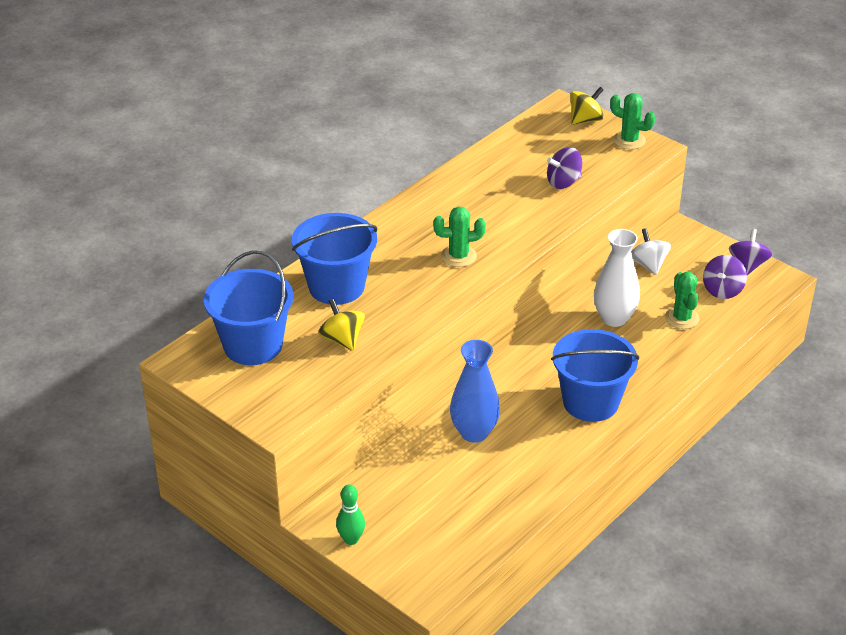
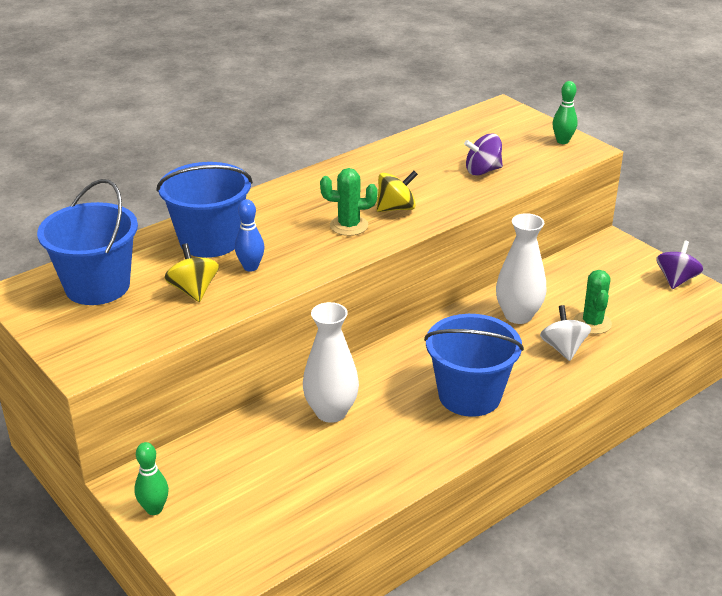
camera: 10 degrees right, 5 degrees down
(384, 310) = (250, 267): none -> blue bowling pin
(474, 432) = (331, 412): blue vase -> white vase
(585, 120) = (522, 120): yellow spinning top -> yellow spinning top (396, 208)
(629, 140) = (562, 141): green cactus -> green bowling pin
(648, 265) = (568, 269): white spinning top -> white spinning top (563, 348)
(722, 290) = (643, 301): purple spinning top -> none

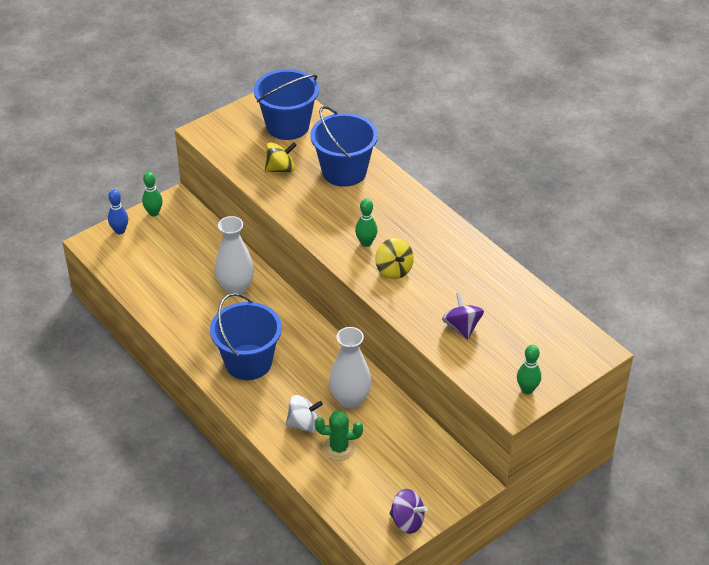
camera: 90 degrees right, 10 degrees up
(250, 267) = (308, 194): blue bowling pin -> blue bowling pin (120, 231)
(349, 226) = (366, 243): green cactus -> green bowling pin

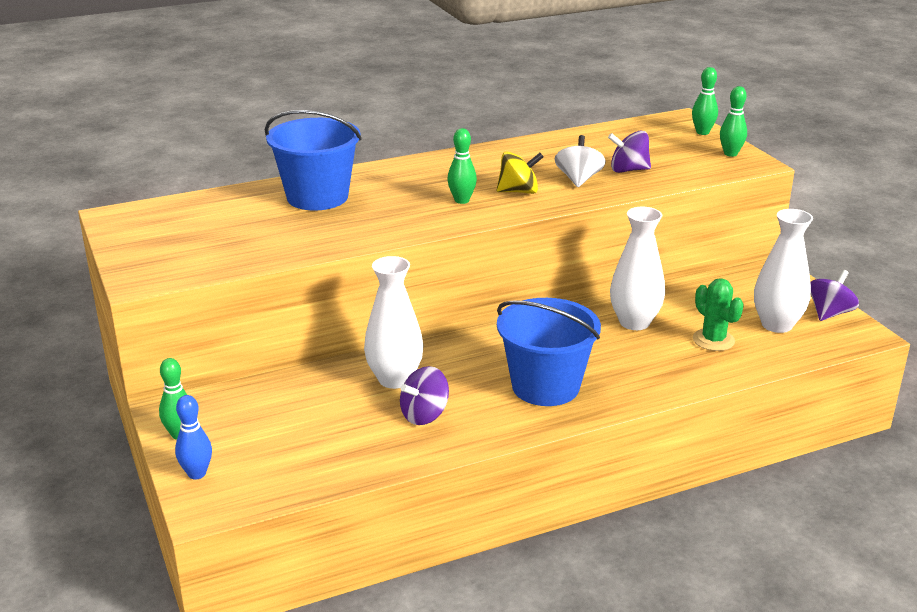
camera: 75 degrees left, 15 degrees down
(199, 310) = (424, 415): none -> purple spinning top
(280, 169) = (278, 235): yellow spinning top -> none
(287, 126) = (190, 220): blue bucket -> none
(304, 424) = (669, 359): white spinning top -> white spinning top (578, 179)
(339, 448) = (713, 340): green cactus -> green cactus turned 45 degrees counterclockwise
(376, 486) = (776, 325): none -> white vase
(570, 367) = (702, 132): none -> green bowling pin

